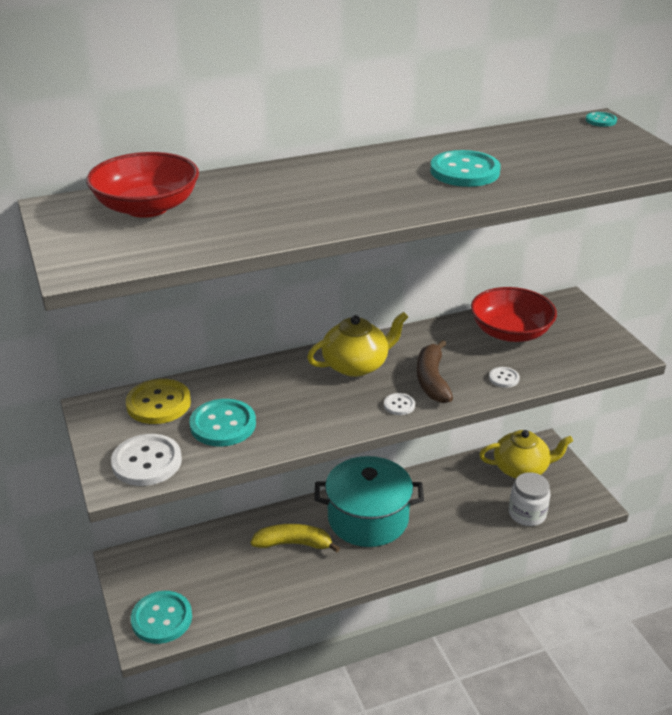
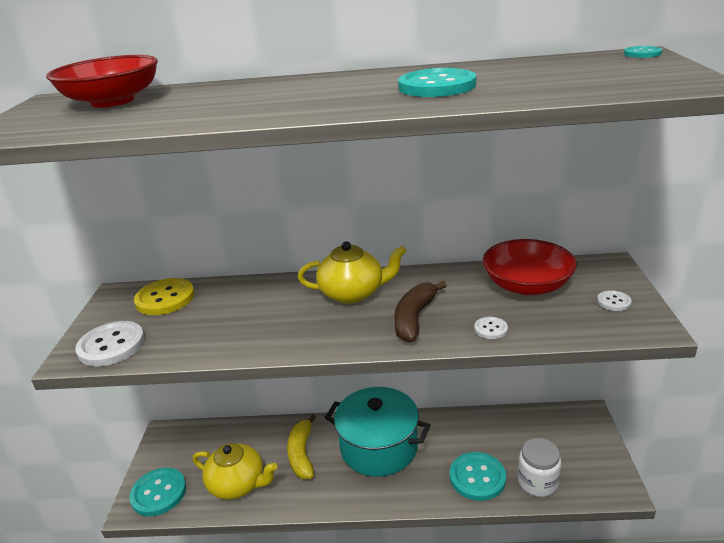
camera: 25 degrees right, 5 degrees down
(223, 425) = (197, 325): turquoise button -> turquoise button (477, 477)
(293, 544) = (302, 454): yellow banana -> yellow banana turned 120 degrees counterclockwise
(399, 405) = (365, 336): white button -> white button (614, 302)
(521, 469) = (552, 433): yellow teapot -> yellow teapot (238, 484)

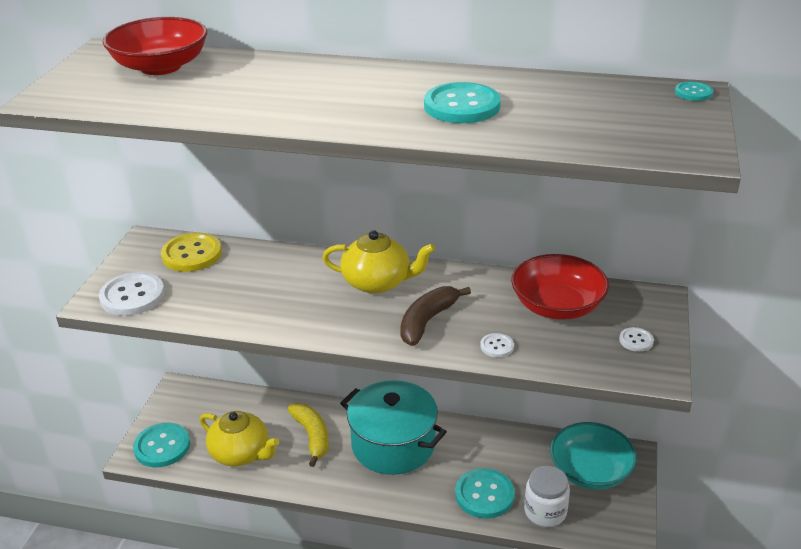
camera: 10 degrees right, 5 degrees up
(302, 454) = (312, 436): yellow banana -> yellow banana turned 150 degrees clockwise
(560, 436) = (590, 471): none -> turquoise bowl

